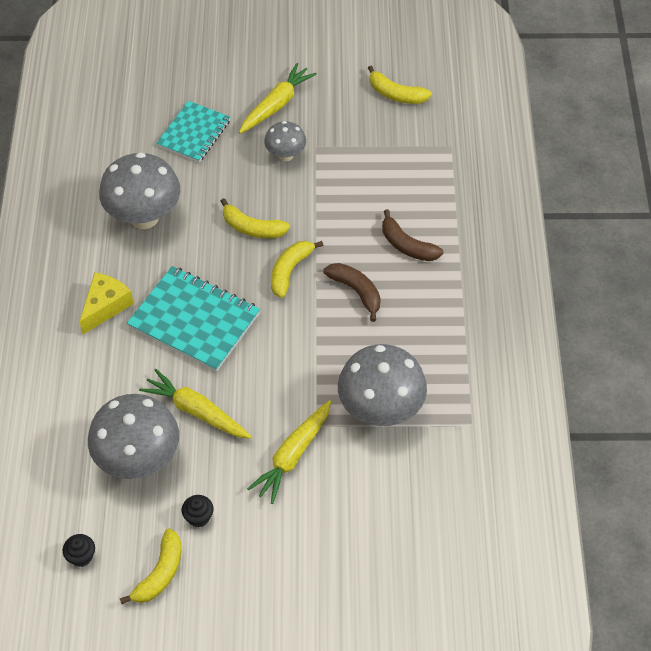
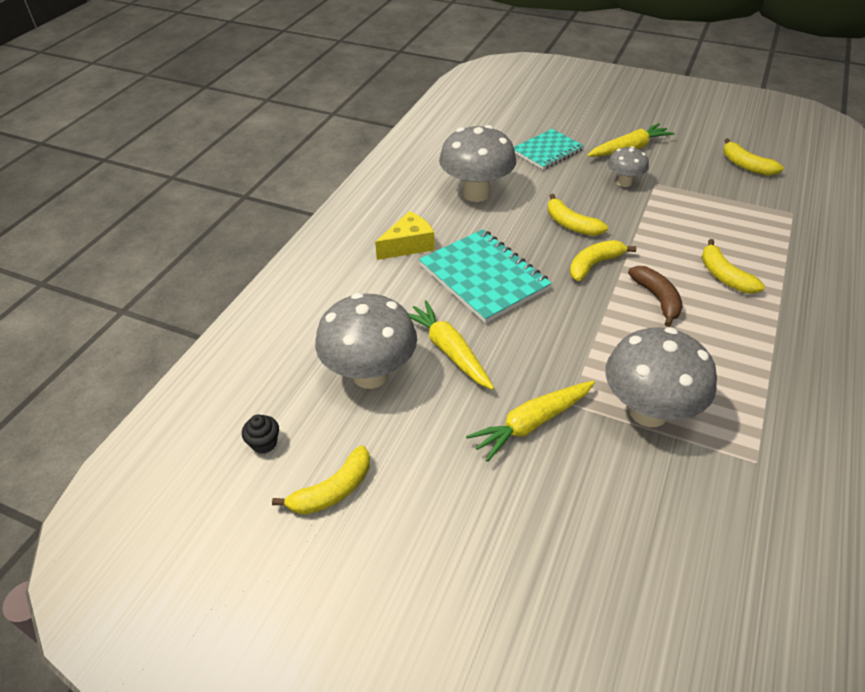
camera: 25 degrees right, 10 degrees down
(198, 517) = (402, 449): black cupcake -> none
(407, 245) = (724, 276): brown banana -> yellow banana

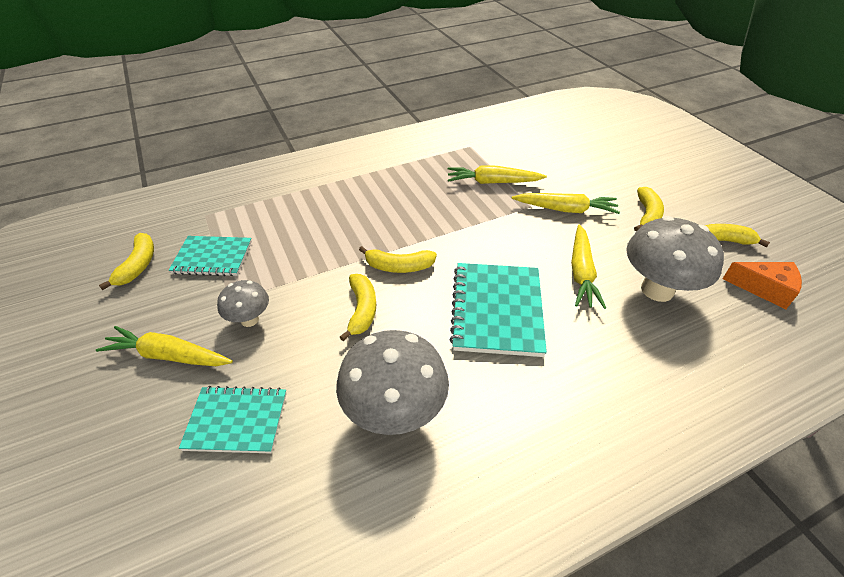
camera: 140 degrees left, 0 degrees up
(264, 443) = (764, 289): black cupcake -> orange cheese
(408, 245) = (535, 391): yellow cheese -> none
(648, 412) = (492, 182): grey mushroom -> yellow carrot
(657, 299) = (396, 222): brown banana -> none
(719, 194) = (212, 257): none -> turquoise notebook
(724, 276) = (332, 209): yellow banana -> yellow banana (647, 215)

